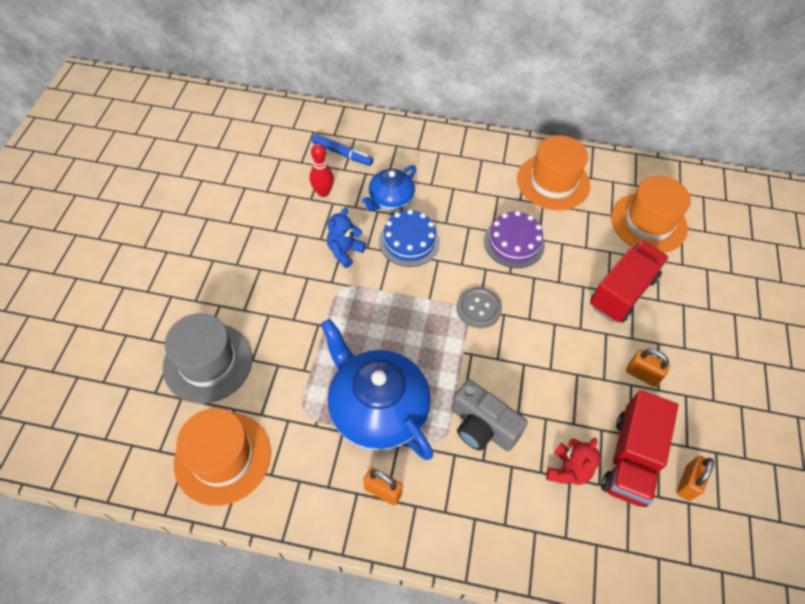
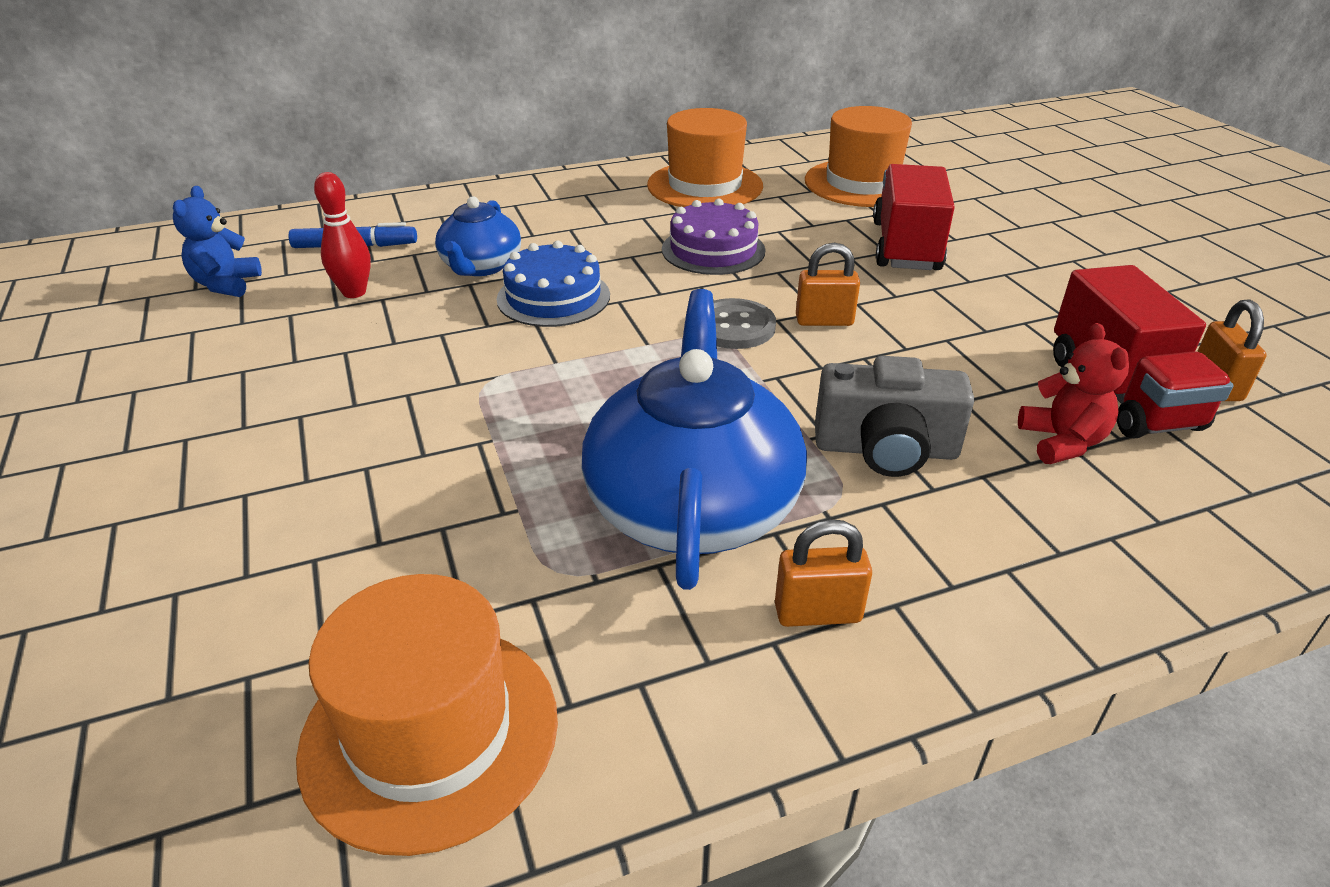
camera: 30 degrees left, 20 degrees down
(208, 362) = (277, 588): grey hat -> none
(345, 251) = (452, 342): blue teddy bear -> blue teddy bear (226, 284)
(377, 409) = (692, 504): blue teapot -> blue teapot turned 75 degrees clockwise
(642, 375) = (1025, 308): orange padlock -> orange padlock (824, 321)

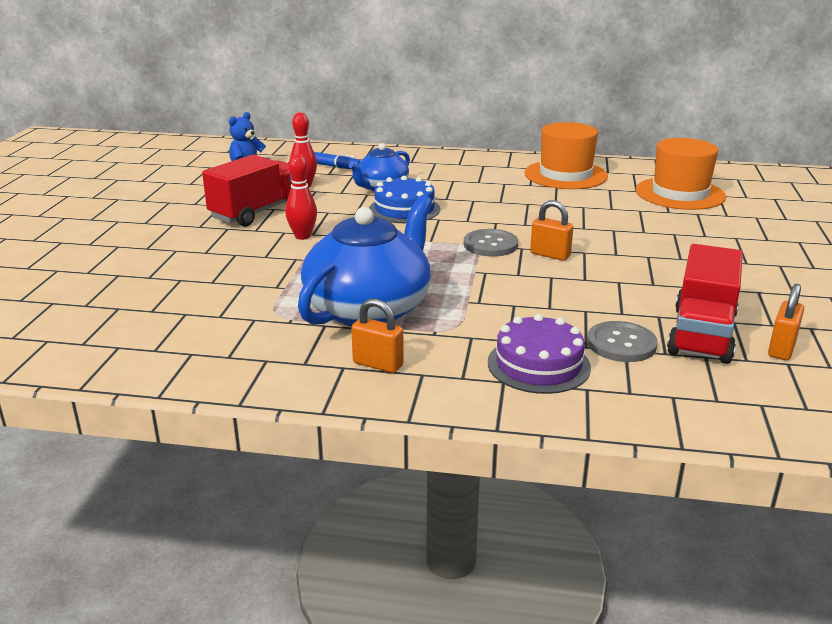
camera: 30 degrees right, 10 degrees down
(430, 732) = (165, 346): orange hat -> none
(447, 393) = (302, 236): none -> red bowling pin
(713, 250) = (527, 207): purple cake -> purple cake (538, 365)
(886, 450) = (505, 317): grey camera -> none
(905, 246) = (661, 232): red truck -> red truck (257, 212)
(1062, 442) = (621, 344): red teddy bear -> grey button

